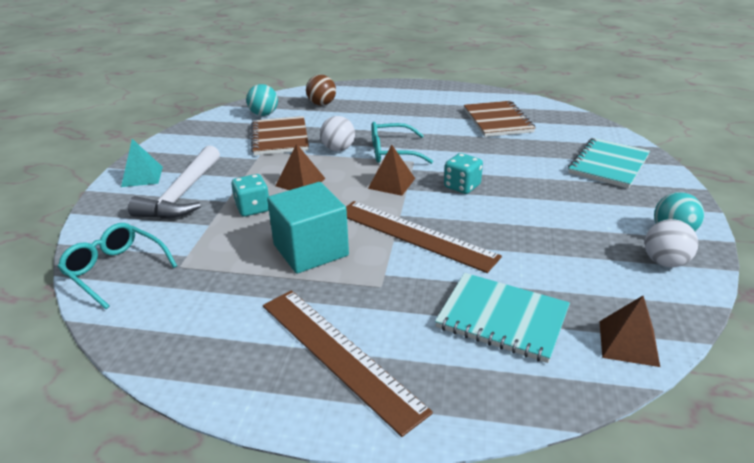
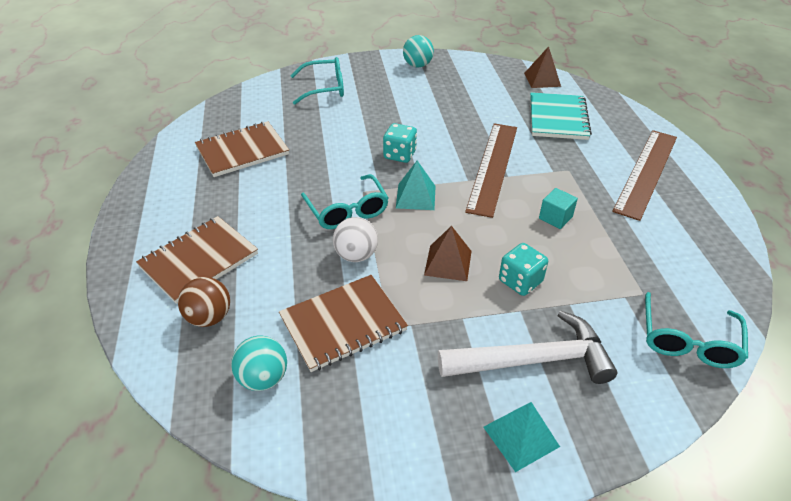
camera: 110 degrees left, 10 degrees up
(310, 250) = (555, 217): turquoise cube -> turquoise cube, size x0.47
(373, 103) = (199, 260): none -> brown notebook
(391, 183) = (416, 197): brown pyramid -> turquoise pyramid
(608, 165) = (325, 88): turquoise notebook -> turquoise glasses
(664, 262) = (455, 68): white ball -> none

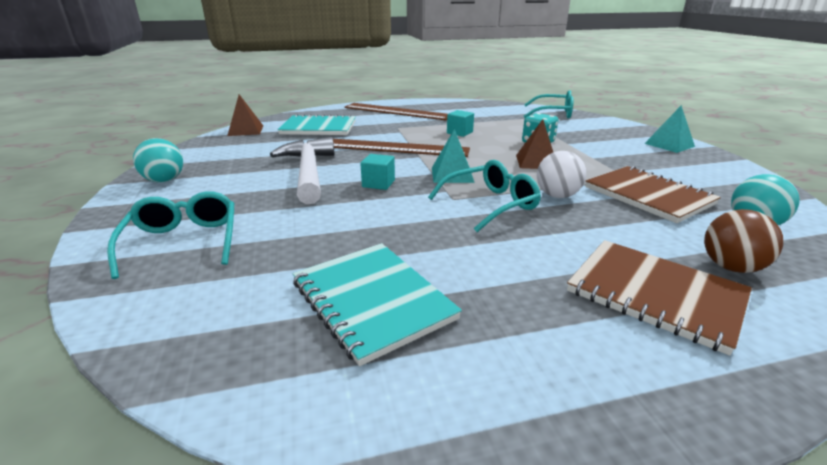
camera: 95 degrees left, 15 degrees down
(242, 151) = (372, 300): brown notebook -> turquoise notebook
(400, 155) = (378, 183): turquoise dice -> turquoise cube
(534, 360) = (607, 141): white hammer -> white hammer (308, 172)

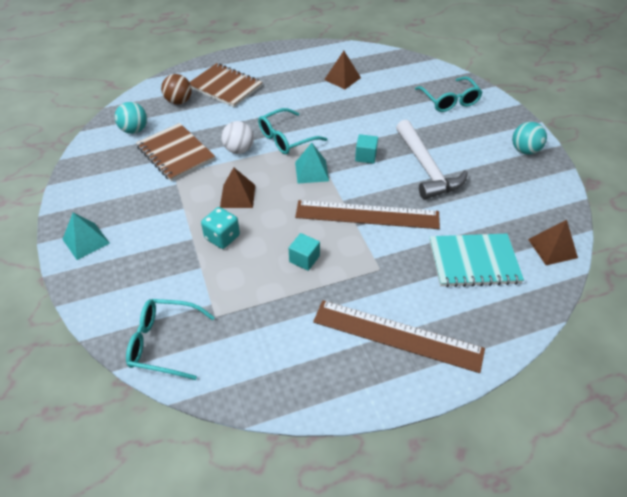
camera: 175 degrees right, 20 degrees up
(372, 300) = (342, 78): turquoise notebook -> brown pyramid

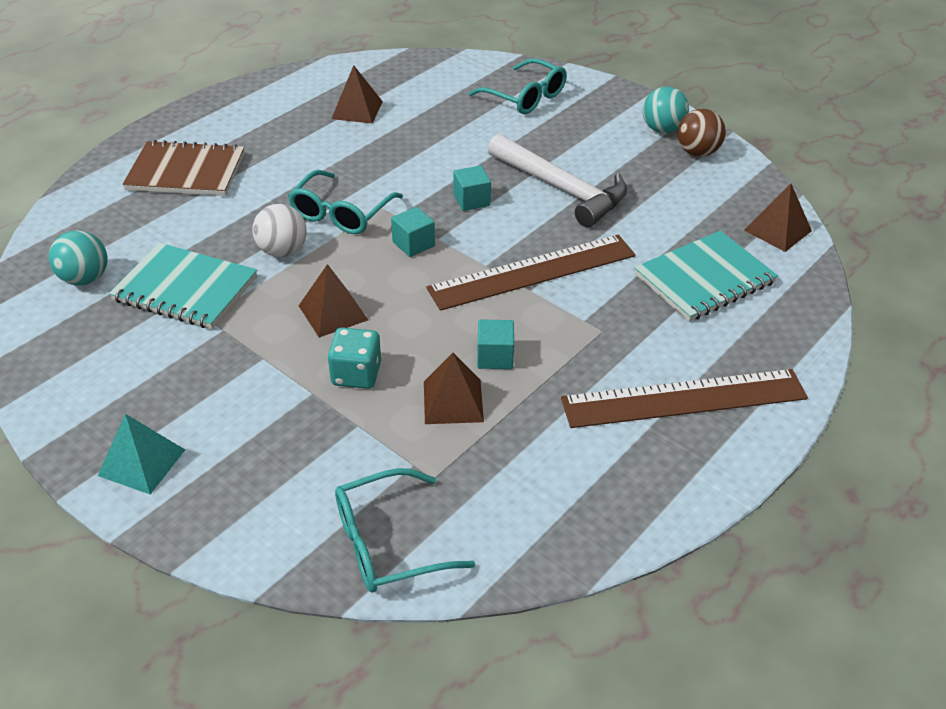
camera: 30 degrees left, 5 degrees down
(176, 153) = (185, 289): brown notebook -> turquoise notebook
(179, 101) = (126, 215): brown ball -> brown ball (697, 152)
(260, 276) = (453, 401): none -> brown pyramid
(311, 171) = (413, 244): turquoise pyramid -> turquoise cube

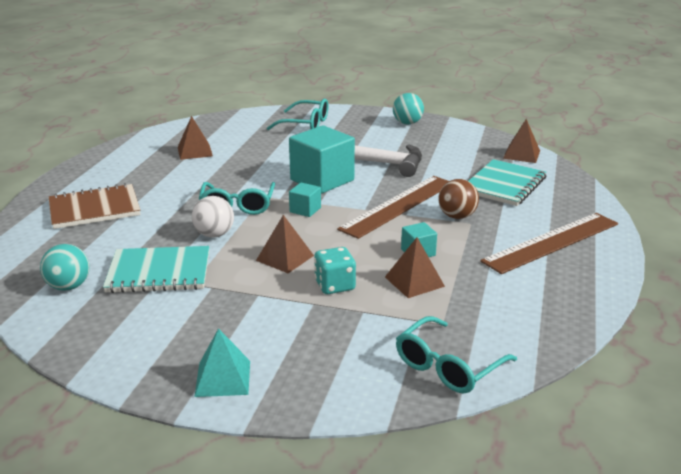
camera: 25 degrees left, 15 degrees down
(471, 200) = (322, 180): turquoise cube -> turquoise cube, size x2.12
(697, 152) = (439, 129): brown ball -> brown ball (457, 216)

